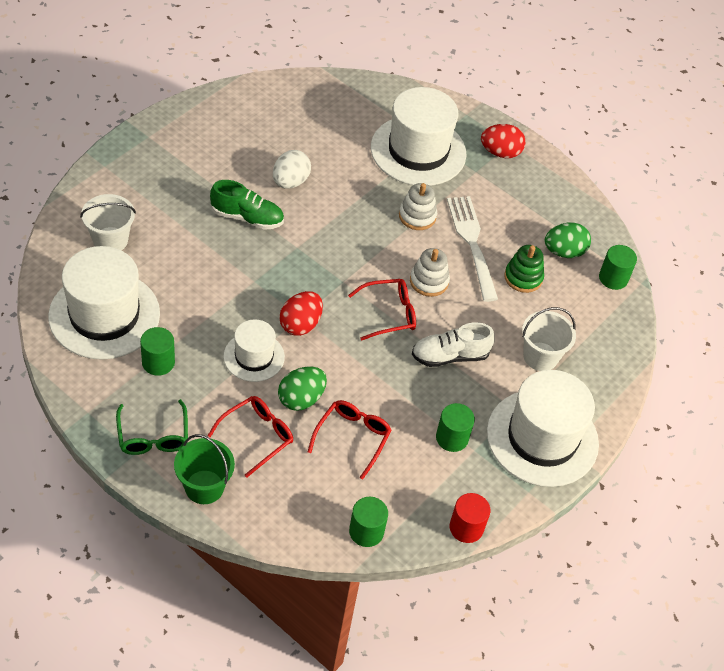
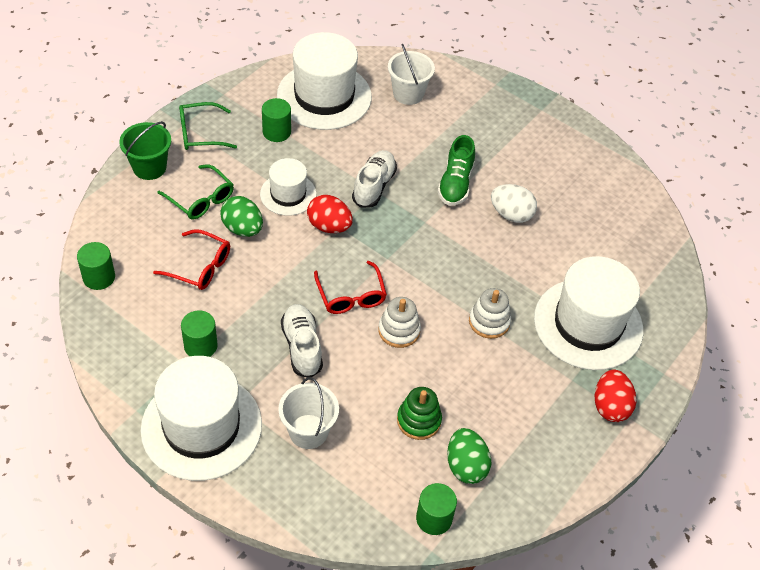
camera: 90 degrees right, 0 degrees up
(246, 283) = (374, 186): none -> white shoe
(257, 436) = (201, 199): red glasses -> green glasses
(466, 528) = (97, 354): red cylinder -> none
(472, 244) = (459, 372): white fork -> none

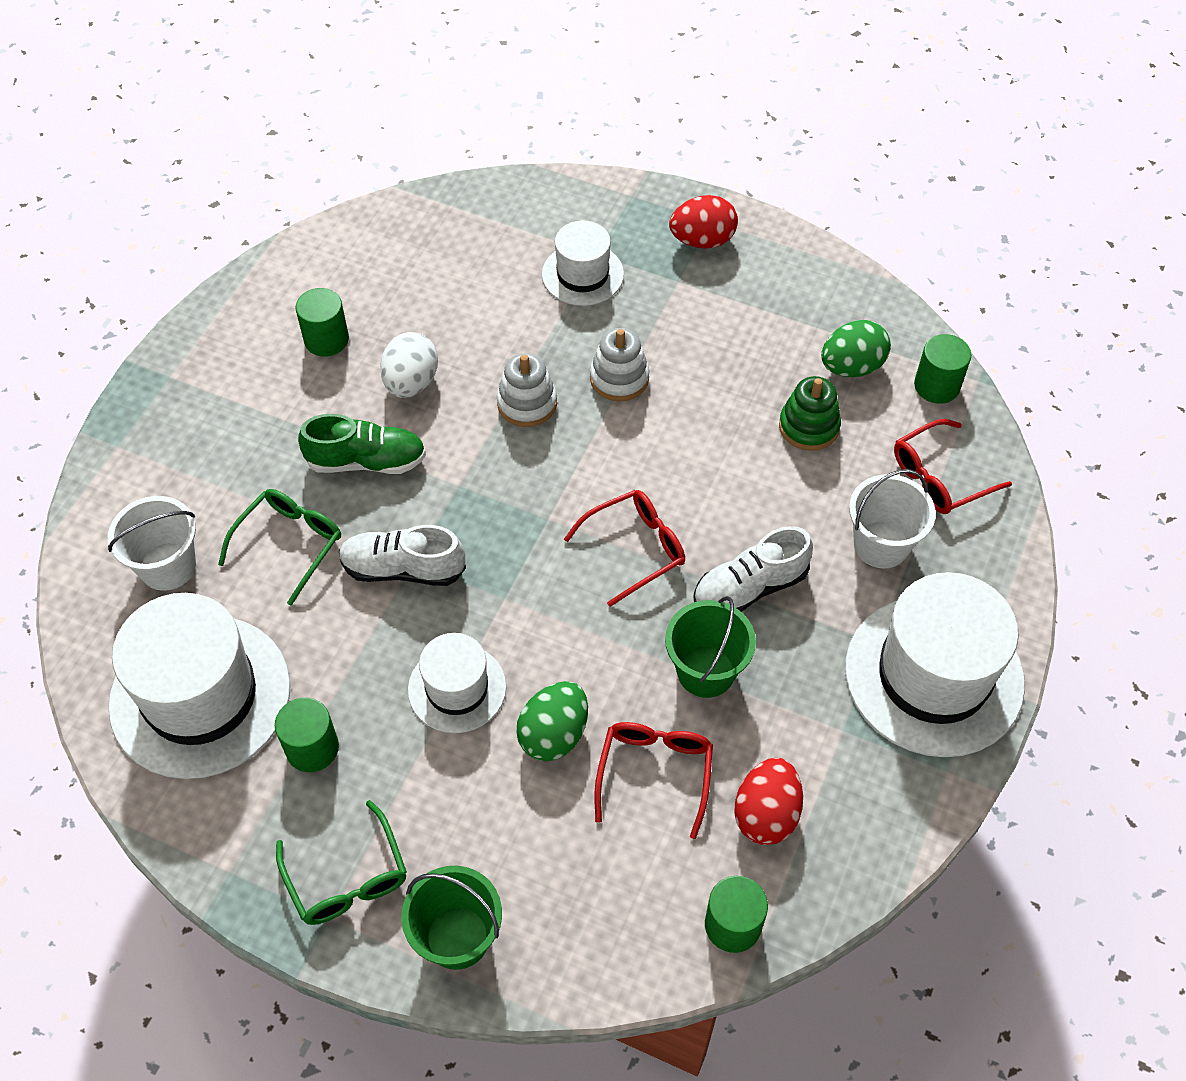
camera: 100 degrees left, 5 degrees up
(200, 346) = (802, 721): green cylinder -> green cylinder (326, 339)
(201, 199) = (509, 821): green glasses -> green glasses (289, 544)
(253, 308) = (706, 671): none -> green bucket
(329, 226) = (509, 611): red egg -> red egg (766, 814)
(351, 489) = (940, 477): none -> red glasses
(399, 330) = (674, 477): white stacking toy -> white stacking toy (527, 403)
(588, 324) = (582, 274): white hat -> white hat, size x0.55

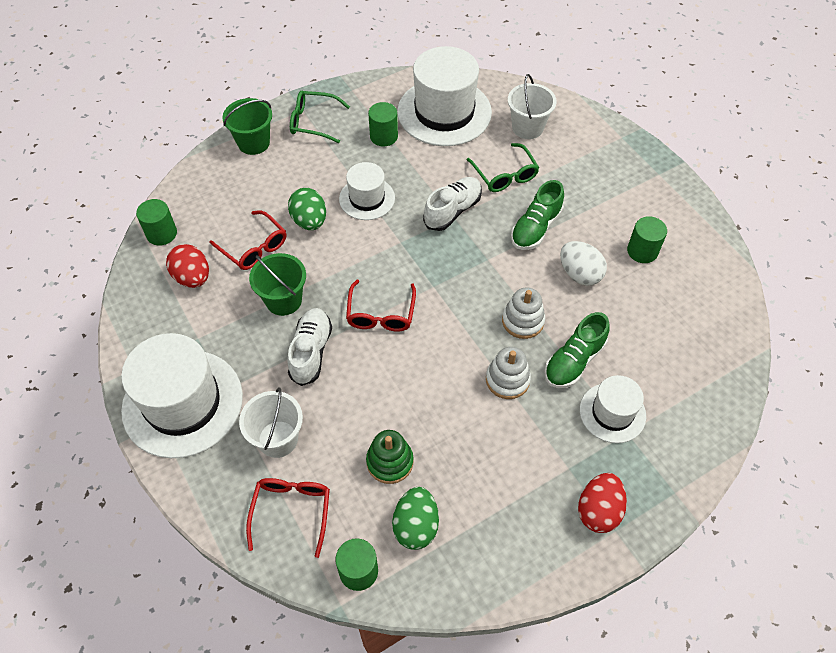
camera: 125 degrees right, 0 degrees up
(544, 333) = (574, 361): none -> green shoe

